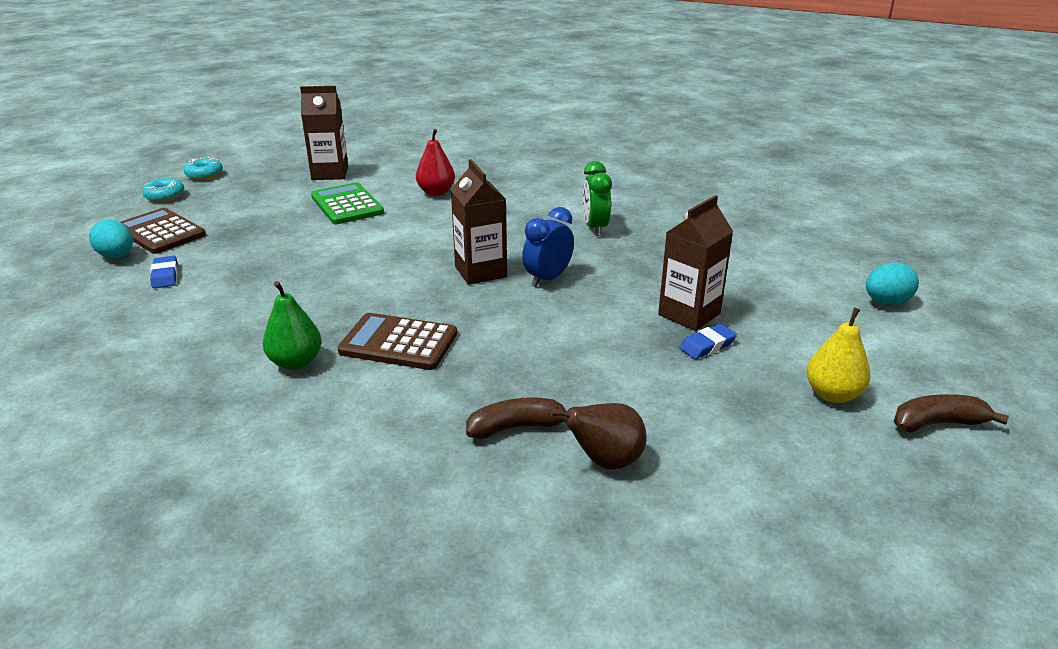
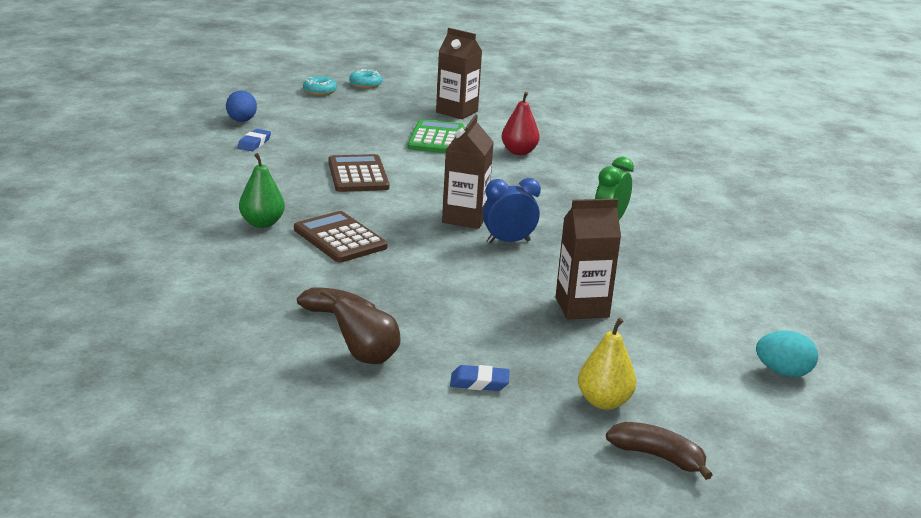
camera: 35 degrees right, 5 degrees down
(117, 256) = (241, 121): turquoise egg -> blue egg
(160, 232) = (286, 115): brown calculator -> brown calculator (358, 175)
(707, 345) = (559, 331): blue eraser -> blue eraser (479, 382)

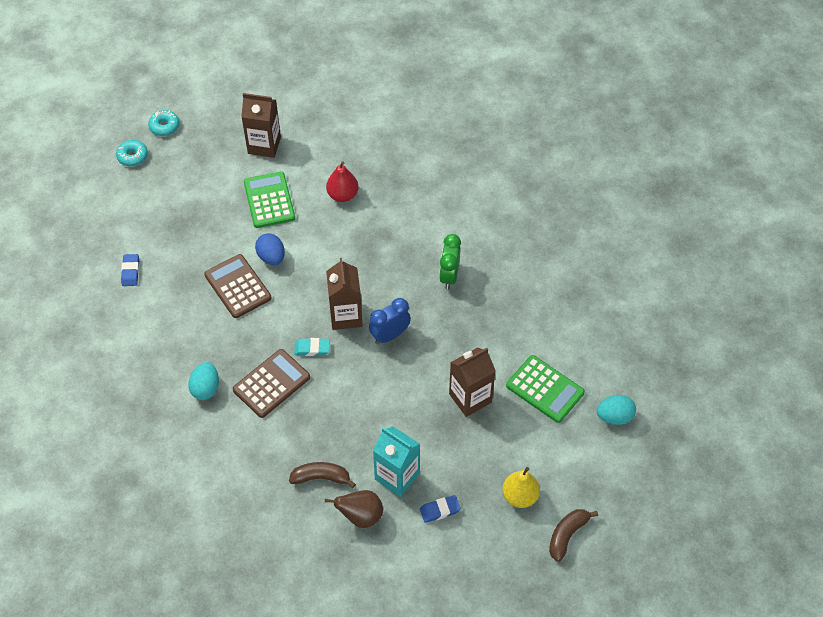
camera: 20 degrees left, 30 degrees up
(241, 121) = (98, 238): blue egg -> blue egg (271, 257)
(262, 223) = (206, 388): green pear -> turquoise egg
(340, 238) = (271, 384): brown calculator -> brown calculator turned 105 degrees clockwise
(407, 228) = (312, 348): none -> turquoise eraser
(440, 340) = (397, 476): none -> turquoise carton
(658, 457) = (567, 535): brown banana -> brown banana turned 60 degrees counterclockwise
(690, 326) = (545, 389): none -> green calculator

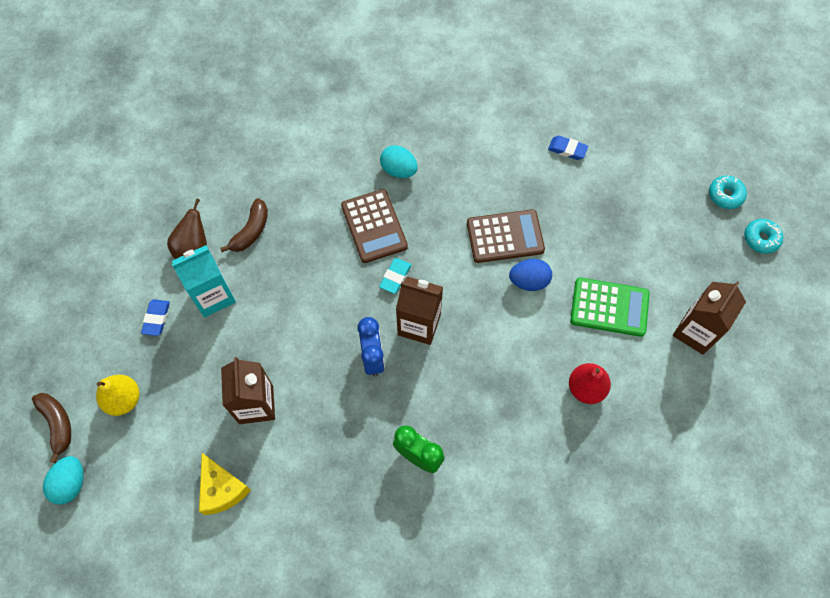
camera: 115 degrees right, 10 degrees up
(545, 389) = (222, 489): green calculator -> yellow cheese
(614, 417) = (147, 549): turquoise egg -> turquoise egg (71, 483)

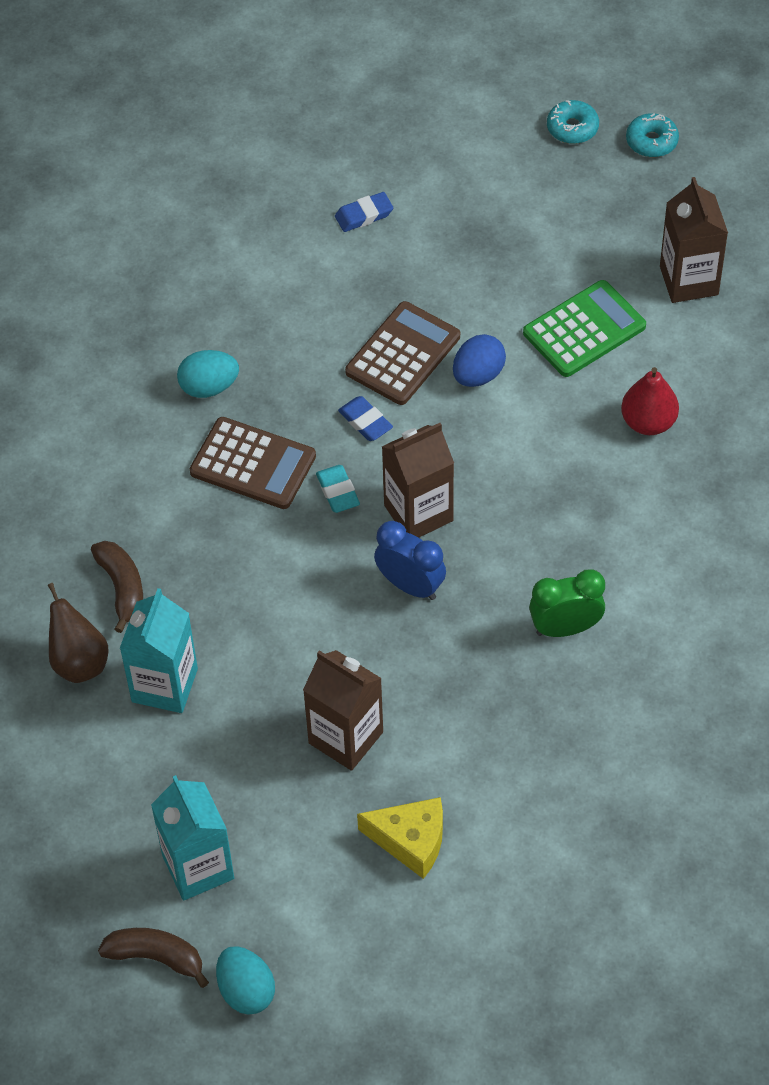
camera: 45 degrees left, 10 degrees down
(124, 399) = (198, 867): yellow pear -> turquoise carton
(156, 318) = (130, 763): blue eraser -> blue eraser (365, 422)

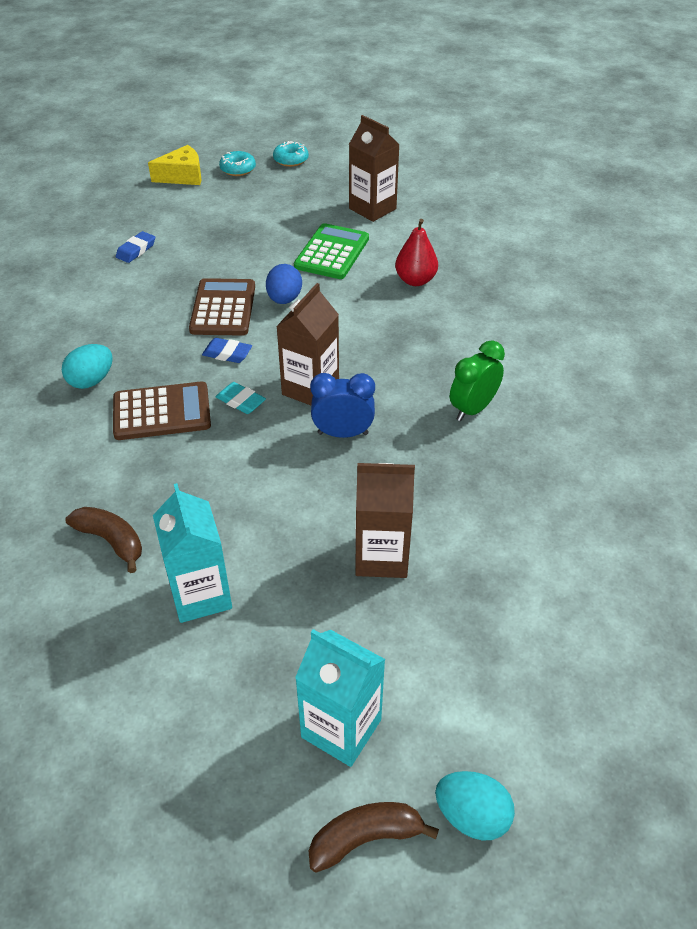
camera: 35 degrees left, 10 degrees down
(79, 662) = (109, 615): brown pear -> none
(411, 841) = (497, 604): yellow cheese -> yellow cheese (183, 176)

